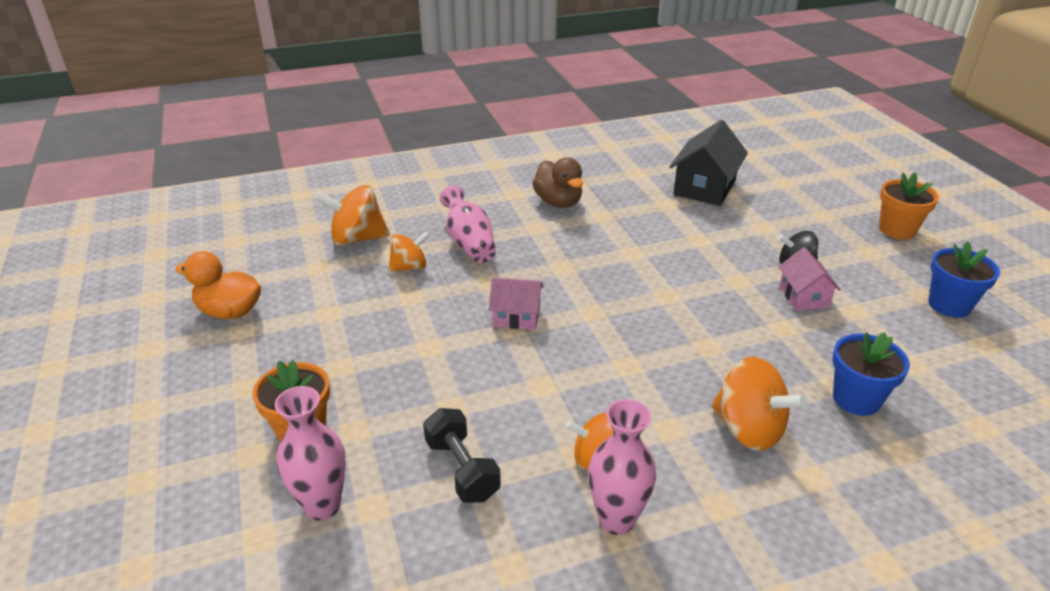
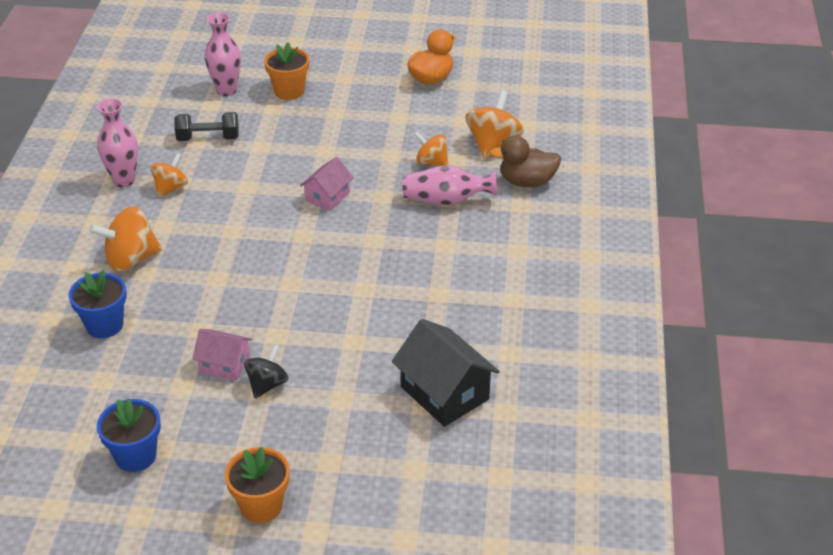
camera: 115 degrees right, 5 degrees up
(409, 267) = (431, 162): orange spinning top -> orange spinning top turned 120 degrees clockwise
(558, 202) = (482, 274): brown duck -> brown duck (526, 182)

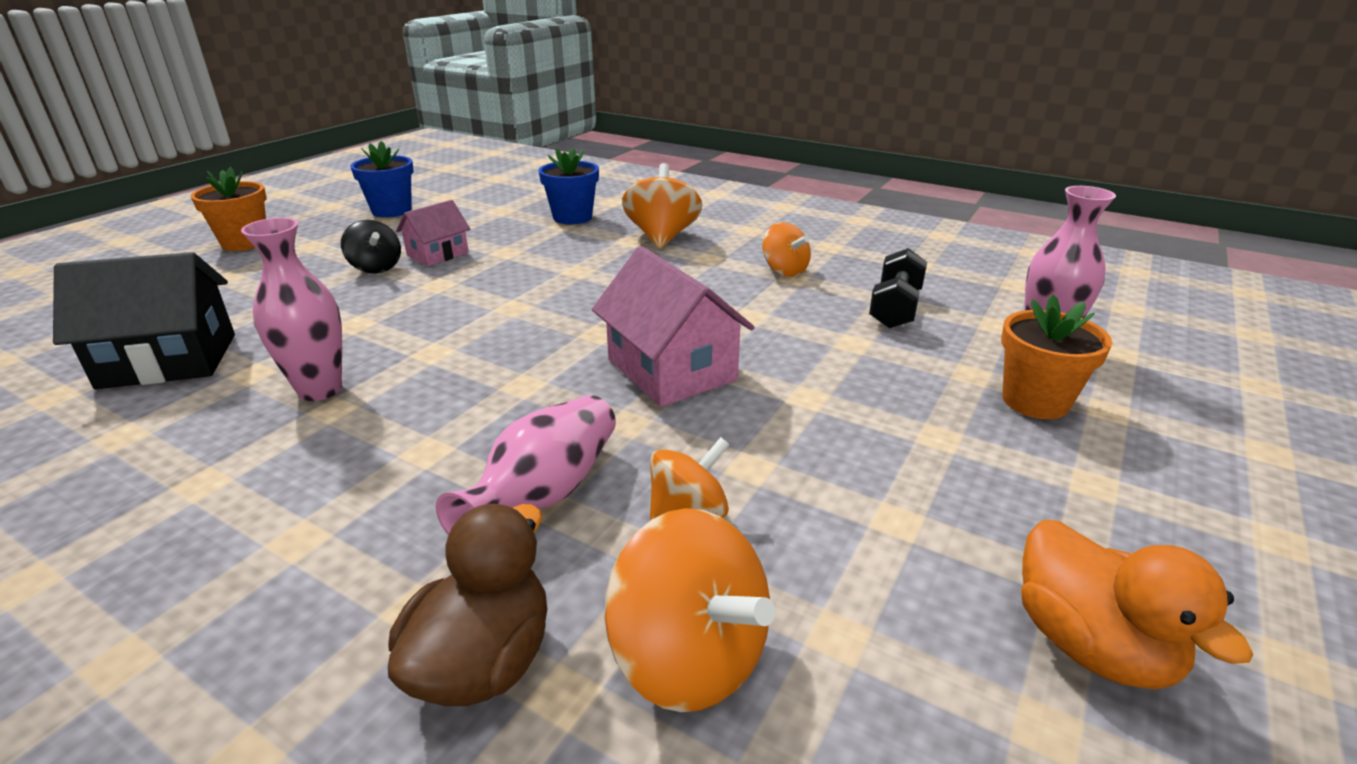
camera: 115 degrees right, 10 degrees down
(124, 180) = (820, 250): pink vase -> pink vase (320, 390)
(327, 197) = (671, 370): pink house -> pink house, size x1.67

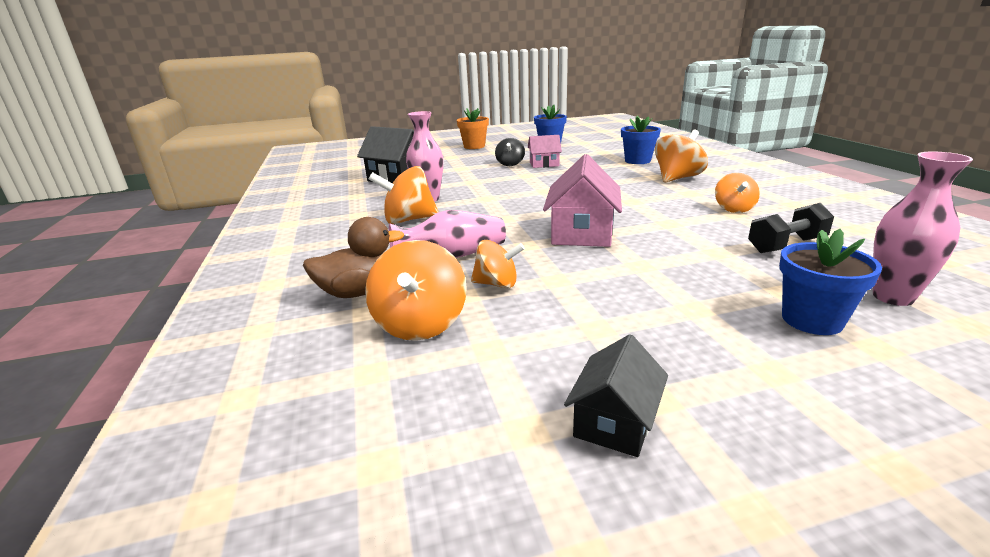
camera: 45 degrees right, 5 degrees down
(345, 452) = (408, 220): none -> orange spinning top
(1035, 401) = (811, 320): orange flower pot -> blue flower pot
(1090, 645) = (615, 422): orange duck -> black house

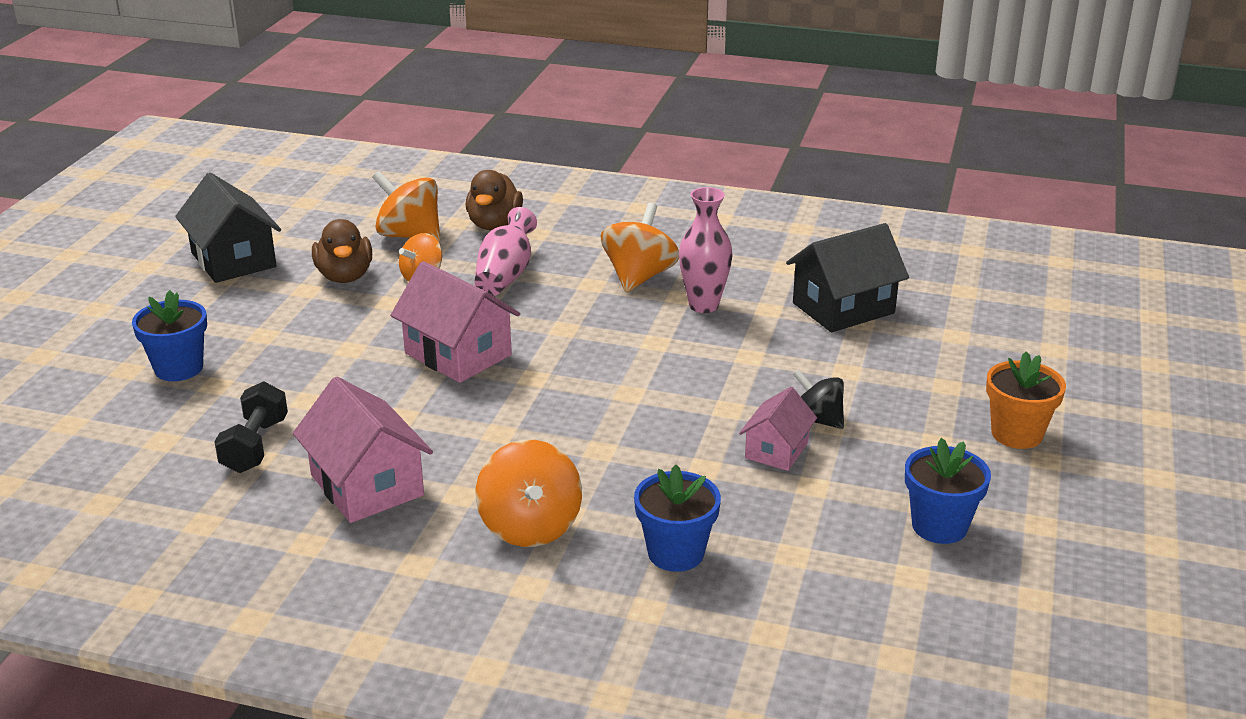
camera: 120 degrees right, 5 degrees up
(544, 320) = (345, 276): none -> brown duck
(615, 422) = (233, 260): black house -> black house, size x1.67
(733, 209) = (367, 485): orange spinning top -> pink house
(892, 297) = (131, 424): pink vase -> none

